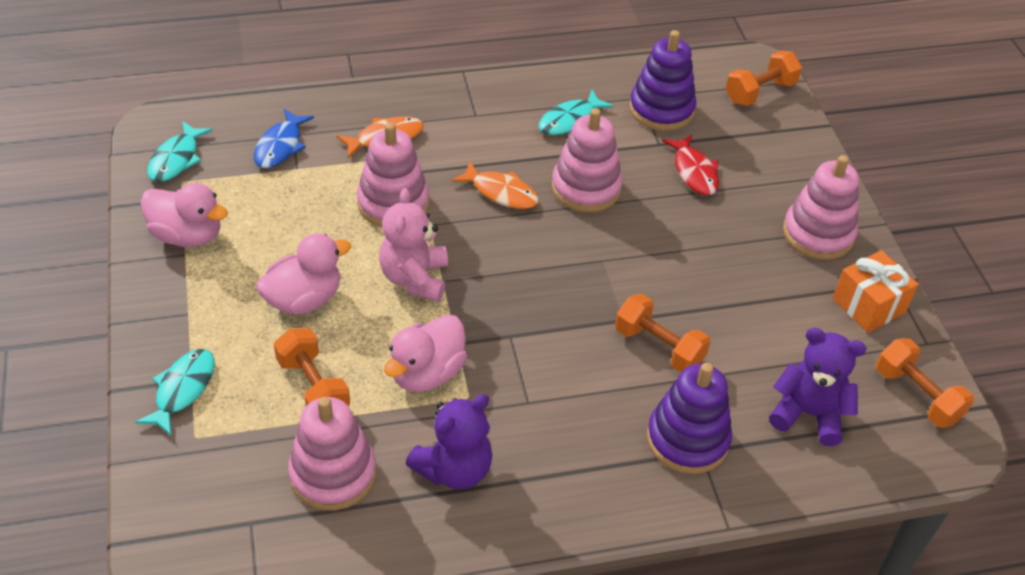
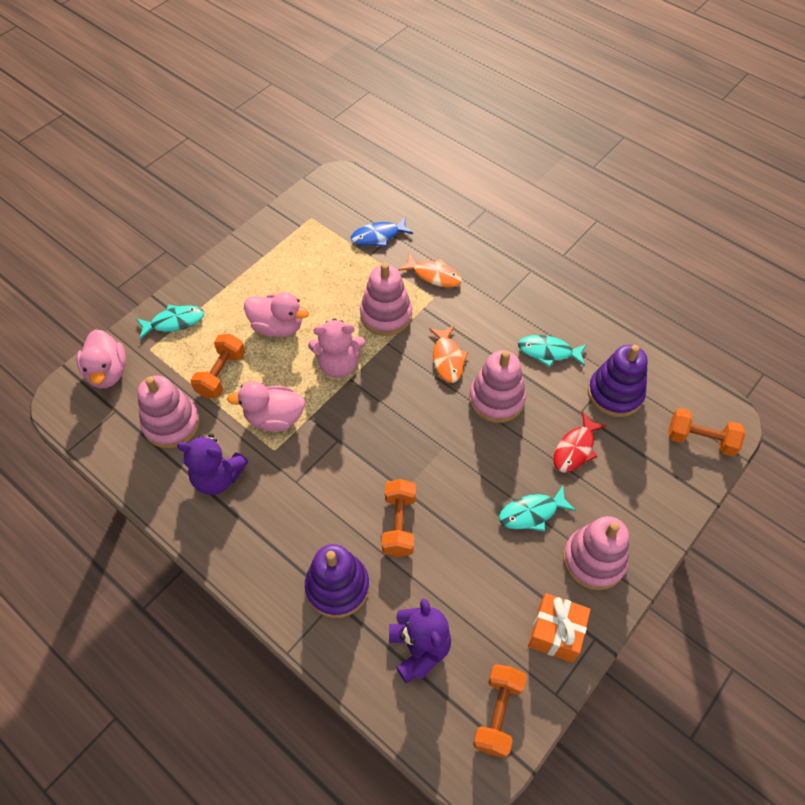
camera: 55 degrees right, 10 degrees up
(176, 159) = (324, 204): turquoise fish -> turquoise fish (531, 513)
(187, 235) = (276, 248): pink duck -> pink duck (108, 372)
(415, 278) = (338, 364): pink teddy bear -> pink teddy bear turned 150 degrees counterclockwise

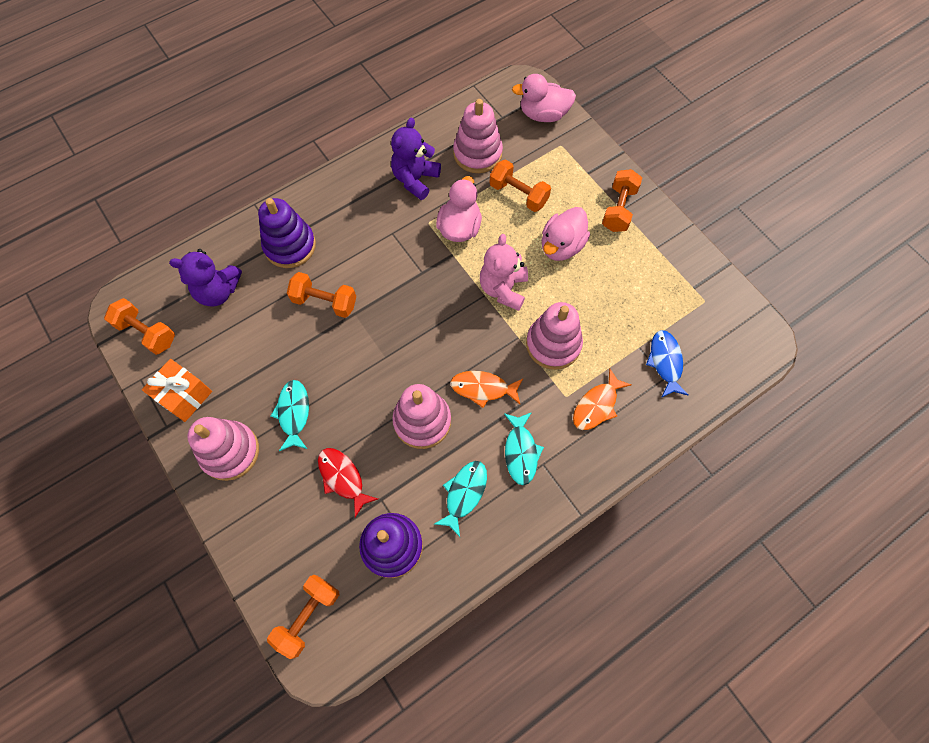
camera: 105 degrees right, 10 degrees up
(174, 322) = (587, 166): turquoise fish -> turquoise fish (521, 452)
(224, 289) = (619, 209): none -> orange dumbbell

